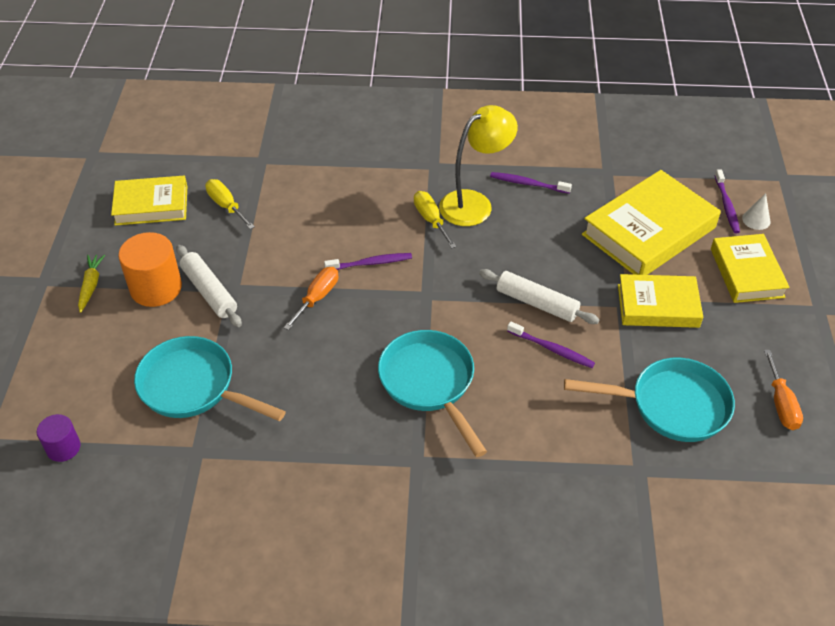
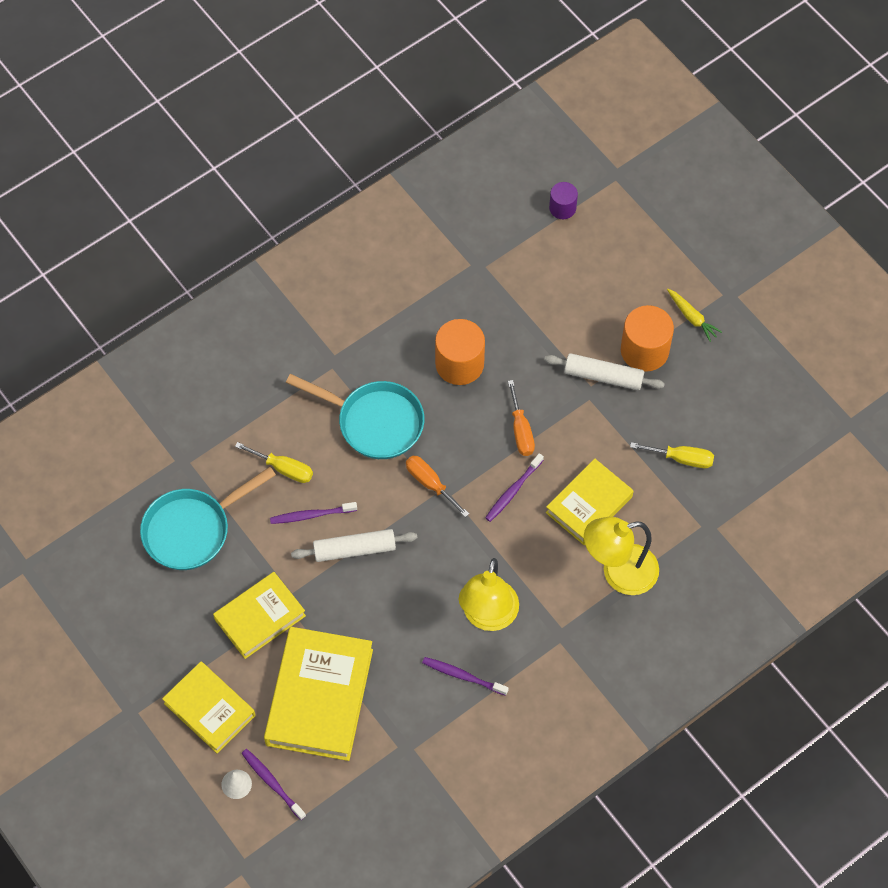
camera: 140 degrees right, 15 degrees up
(151, 205) = (739, 414): yellow book -> yellow book (589, 504)
(193, 387) = (529, 302): turquoise pan -> none
(309, 379) = (459, 364): none -> orange cylinder
(354, 173) = (618, 573): none -> yellow lamp
(431, 220) = (507, 570): yellow screwdriver -> yellow screwdriver (284, 469)
(527, 183) = (462, 676): purple toothbrush -> purple toothbrush turned 135 degrees counterclockwise
(781, 404) = (114, 590): orange screwdriver -> orange screwdriver (430, 483)

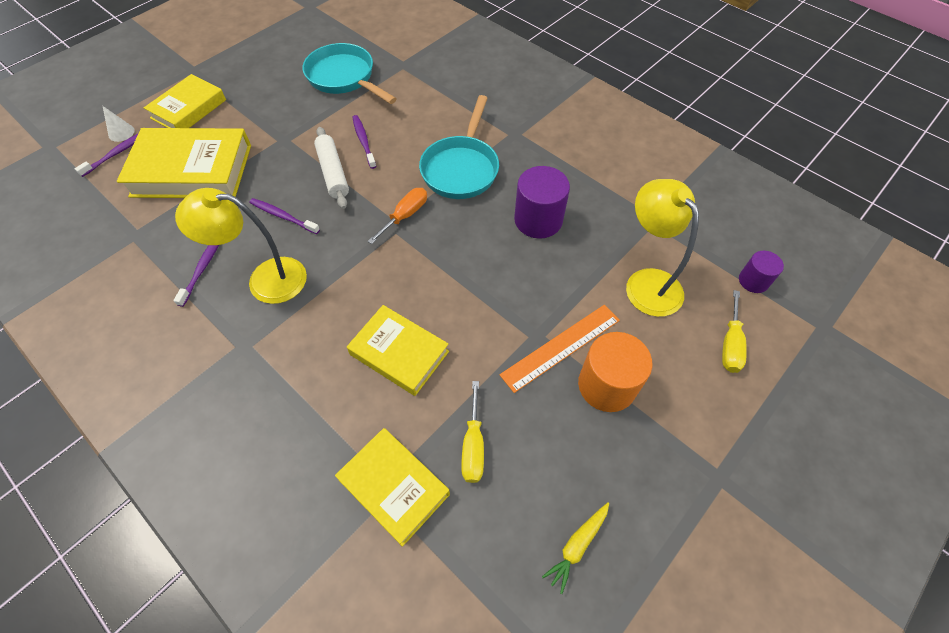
camera: 80 degrees right, 5 degrees down
(260, 617) = (268, 125): yellow book -> yellow book (394, 487)
(284, 469) = (405, 119): yellow screwdriver -> yellow screwdriver (730, 344)
(459, 364) = (538, 220): orange cylinder -> purple cylinder
(513, 491) = (406, 281): purple toothbrush -> purple toothbrush (283, 216)
(521, 430) = (476, 279): orange screwdriver -> none
(603, 376) = (560, 347): white rolling pin -> orange ruler
(618, 573) = (318, 394): yellow lamp -> yellow lamp (647, 282)
(692, 317) = (670, 434): yellow carrot -> yellow carrot (577, 546)

